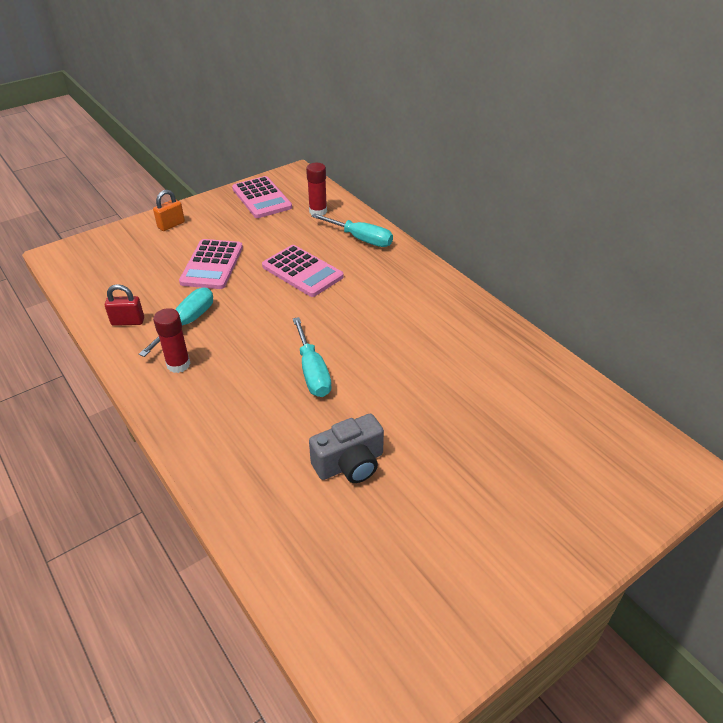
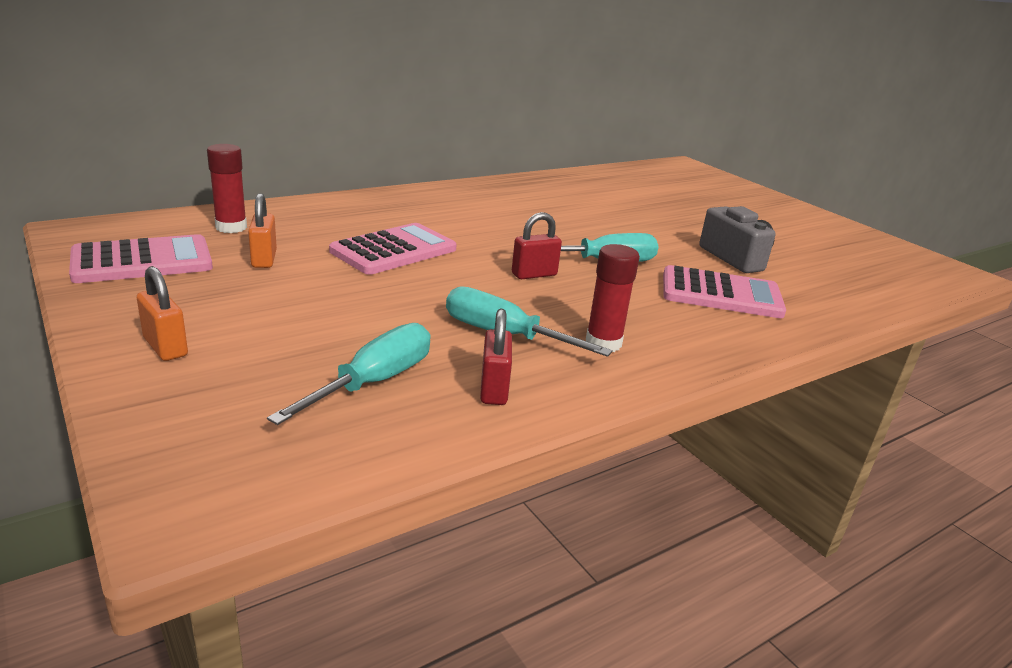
camera: 90 degrees left, 15 degrees down
(212, 265) = (343, 311): pink calculator -> pink calculator (721, 294)
(274, 230) = (264, 259): none -> orange padlock
(278, 334) = (534, 274): none -> red padlock
(360, 239) = (330, 212): turquoise screwdriver -> turquoise screwdriver (373, 382)

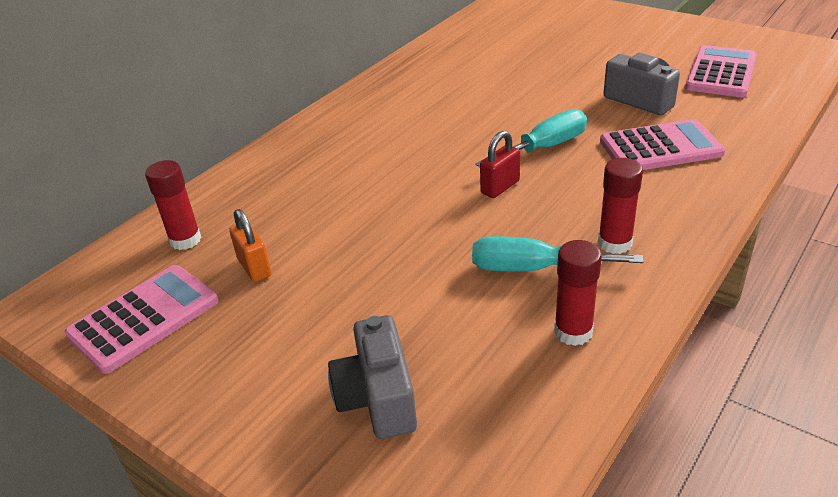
camera: 15 degrees left, 10 degrees up
(165, 347) = (268, 410): orange padlock -> none
(264, 371) = (377, 398): none -> grey camera
(373, 382) = (475, 368): turquoise screwdriver -> none
(394, 250) = (359, 207): pink calculator -> pink calculator (721, 73)
(494, 389) = (573, 332): red padlock -> red glue stick

